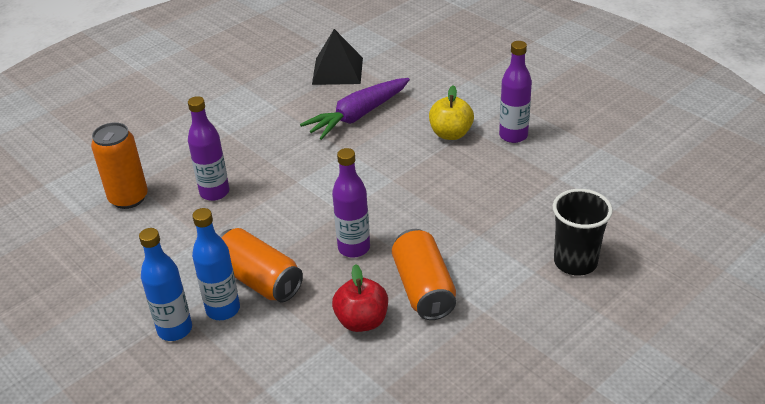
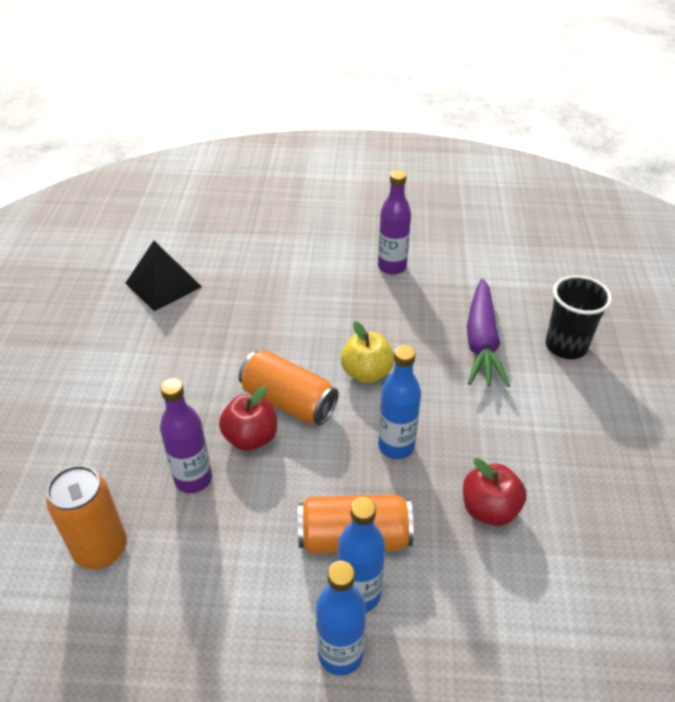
camera: 45 degrees left, 5 degrees up
(273, 190) = (251, 438): none -> red apple
(354, 248) = (396, 446): purple bottle -> blue bottle
(358, 116) = (239, 318): purple carrot -> purple carrot (481, 342)
(423, 288) = (496, 443): orange can -> orange can (288, 402)
(451, 134) = (341, 292): yellow apple -> yellow apple (366, 373)

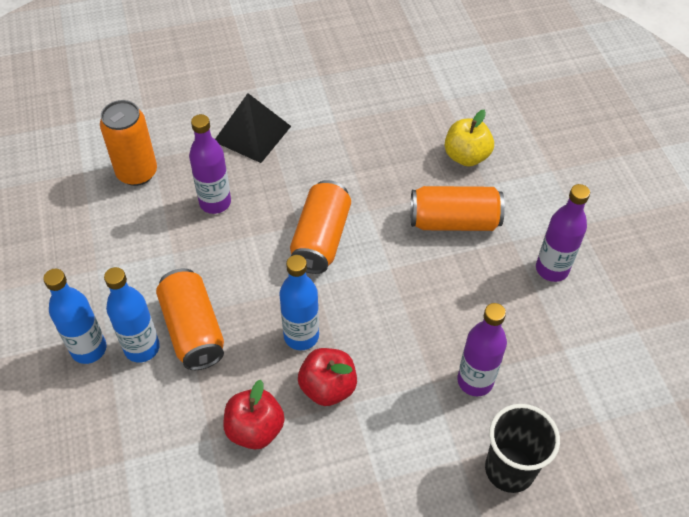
camera: 70 degrees right, 10 degrees up
(163, 285) = (423, 98): black pyramid -> black pyramid (252, 133)
(251, 438) = (270, 225): red apple -> red apple (328, 387)
(316, 306) = (454, 221): none -> orange can
(366, 373) = (382, 288): yellow apple -> yellow apple (466, 156)
(481, 342) = (475, 381): purple carrot -> purple bottle

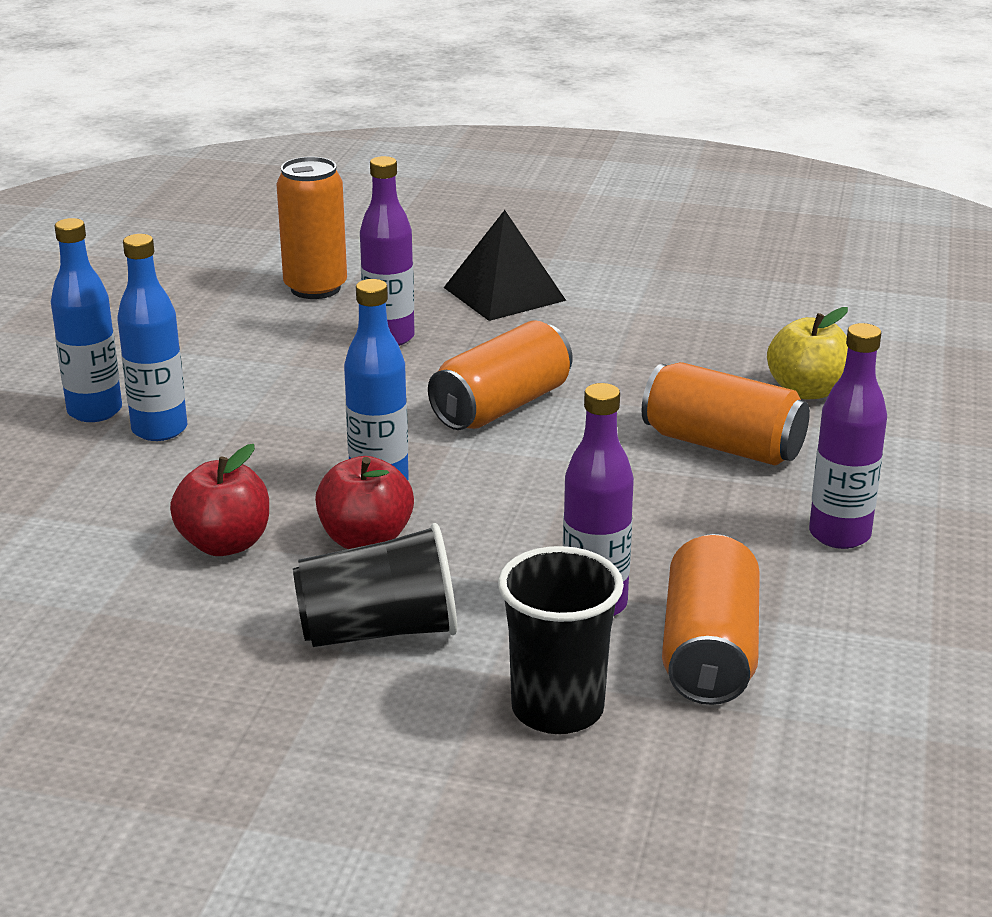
camera: 30 degrees right, 25 degrees down
(193, 330) = (241, 434): orange can -> orange can (709, 652)
(386, 457) = (379, 631): none -> black cup

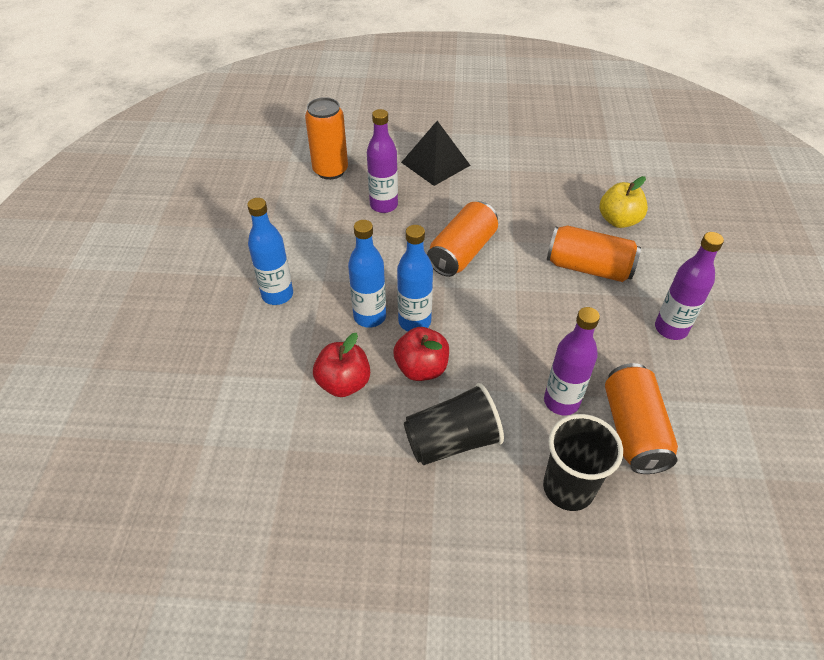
camera: 10 degrees left, 20 degrees up
(95, 411) = (235, 284): blue bottle -> blue bottle (370, 317)

